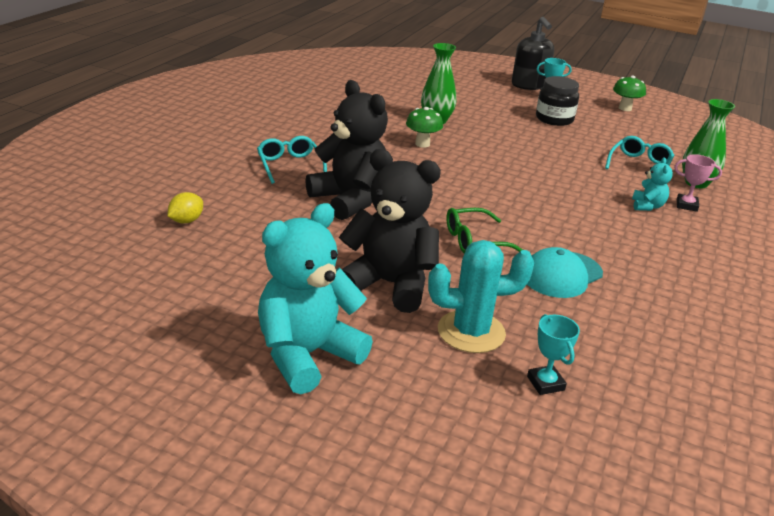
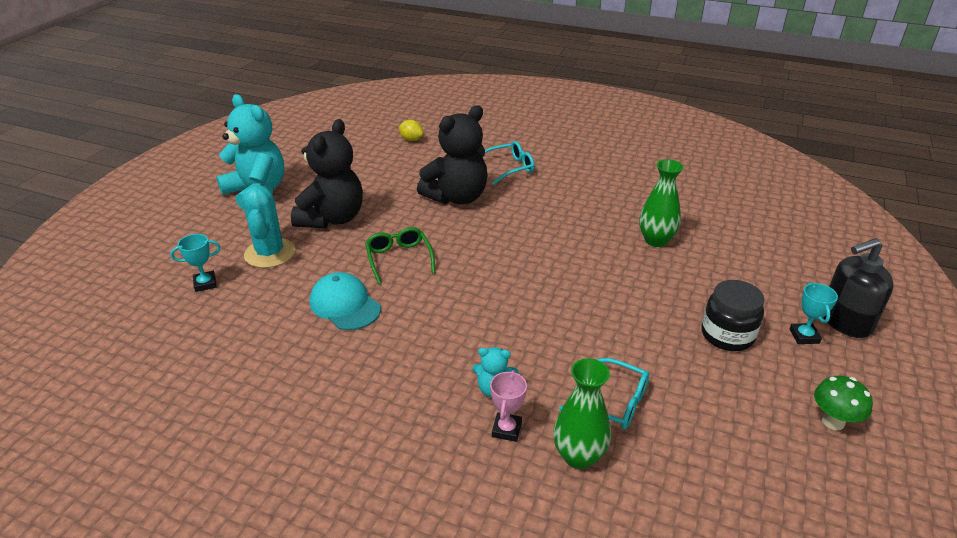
camera: 90 degrees right, 5 degrees up
(422, 144) = (588, 231): green mushroom -> none

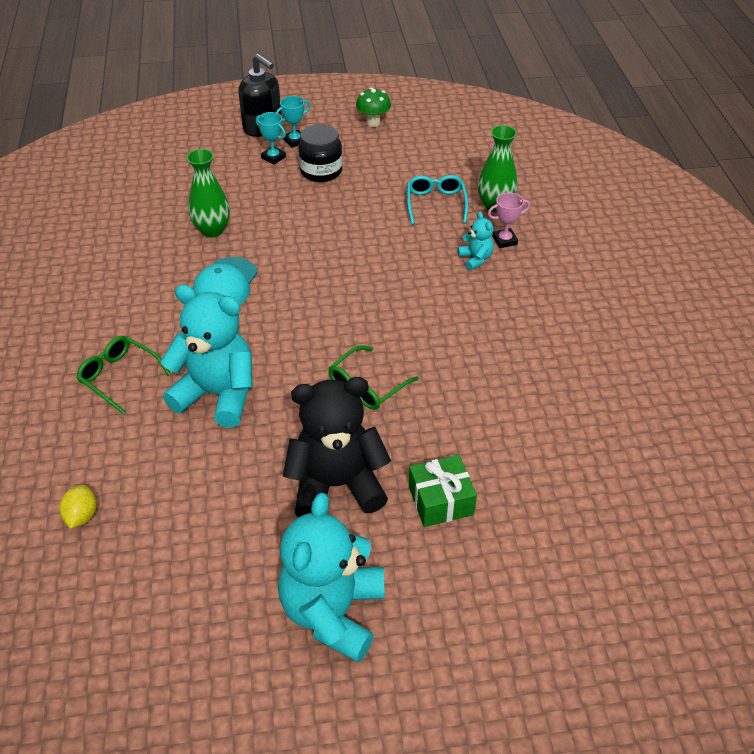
camera: 120 degrees left, 10 degrees up
(205, 284) = (531, 522): turquoise trophy -> turquoise trophy (273, 157)
(270, 253) = (440, 500): turquoise cactus -> green gift
(345, 305) = (464, 388): turquoise cap -> turquoise cap (225, 284)
(457, 197) = (218, 394): black teddy bear -> turquoise teddy bear
(509, 168) = (119, 377): turquoise glasses -> green glasses

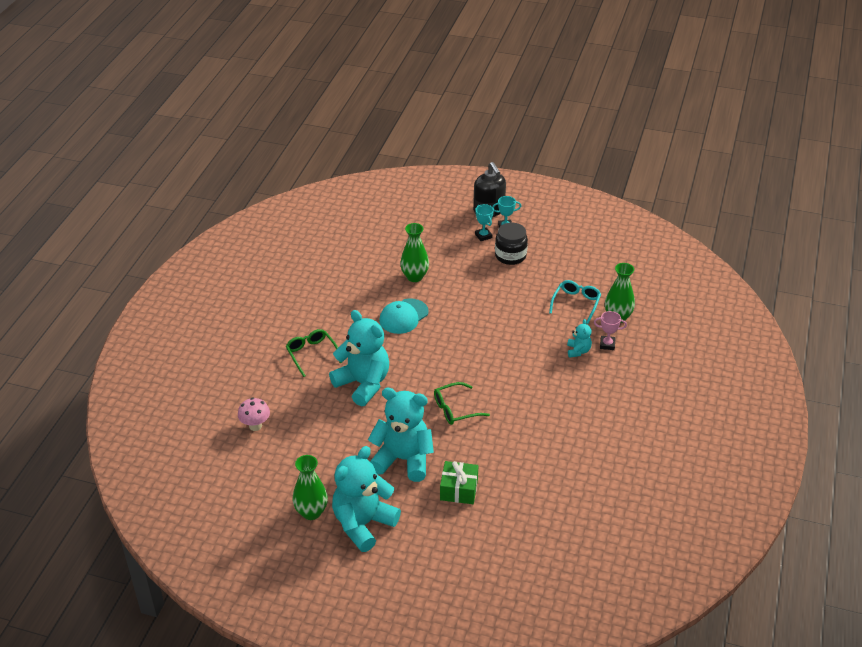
camera: 25 degrees right, 5 degrees down
(82, 516) = (255, 426): yellow lemon -> pink mushroom
(241, 626) = (311, 512): none -> green vase
(336, 485) = (403, 459): black teddy bear -> turquoise teddy bear
(373, 123) = (570, 229): green mushroom -> none

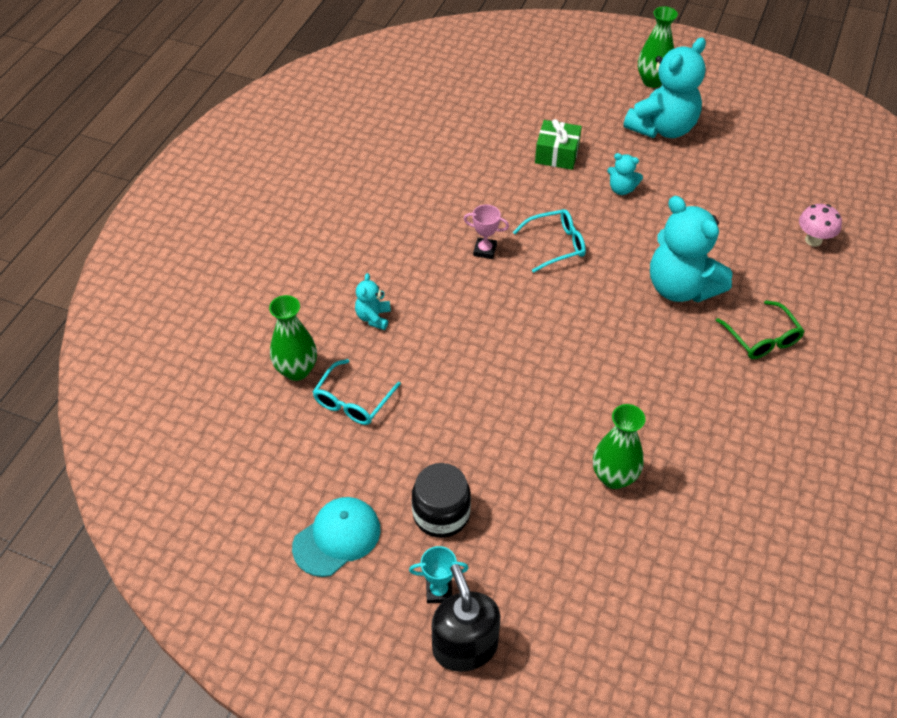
camera: 175 degrees left, 10 degrees up
(311, 512) = (721, 142): green vase -> green vase (652, 81)
(403, 316) = (629, 395): turquoise cap -> turquoise cap (337, 537)
(403, 459) = (621, 189): turquoise teddy bear -> turquoise teddy bear, size x0.45
(455, 409) = (556, 245): green glasses -> turquoise glasses
(483, 236) = (484, 570): turquoise trophy -> none
(607, 344) = (328, 325): pink trophy -> pink trophy (485, 250)

